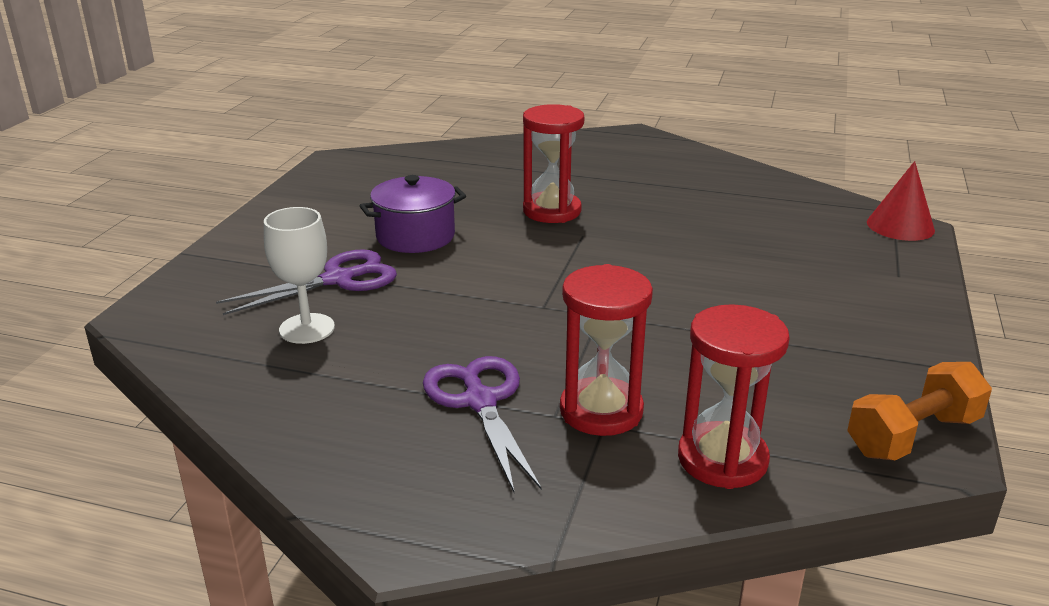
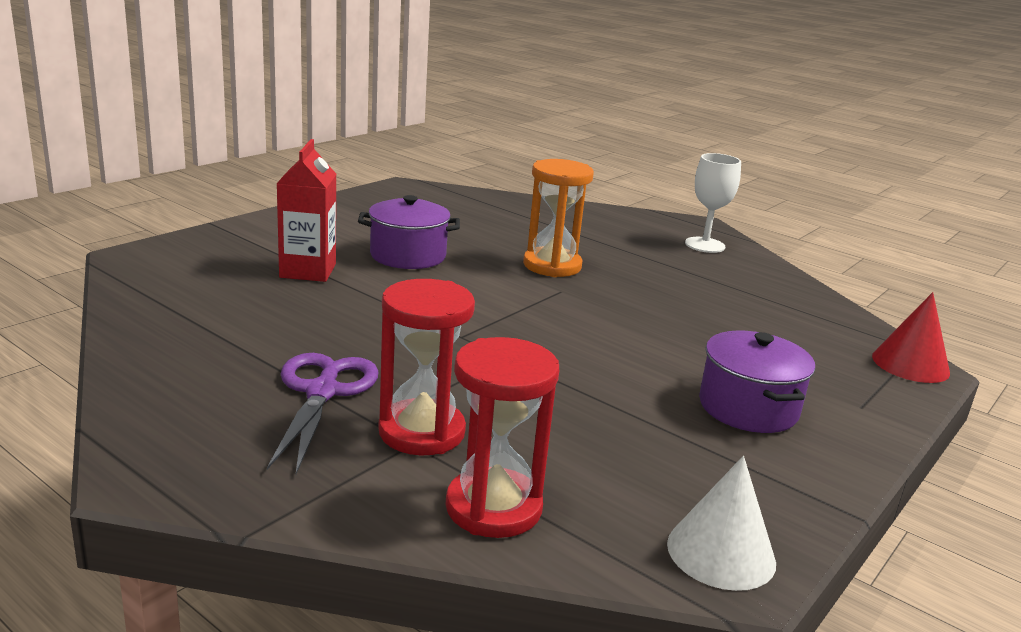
camera: 20 degrees right, 5 degrees down
(307, 328) = (242, 299): white goblet -> white goblet (705, 245)
(338, 280) = (308, 271): purple scissors -> red carton
(552, 211) = (552, 266): red hourglass -> orange hourglass
(823, 303) = (748, 408): none -> purple pot
(913, 435) = (721, 552): orange dumbbell -> white cone

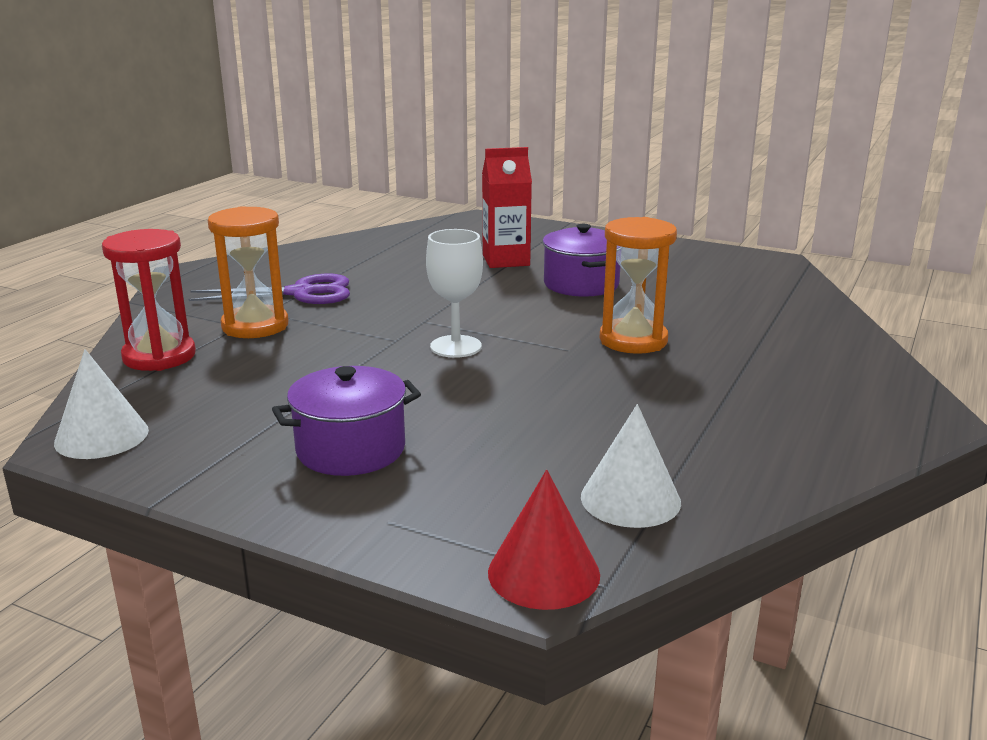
camera: 80 degrees right, 0 degrees up
(421, 432) = (255, 326): red hourglass -> orange hourglass
(705, 245) = (838, 422): white goblet -> white goblet (456, 346)
(813, 321) = (630, 499): none -> white cone

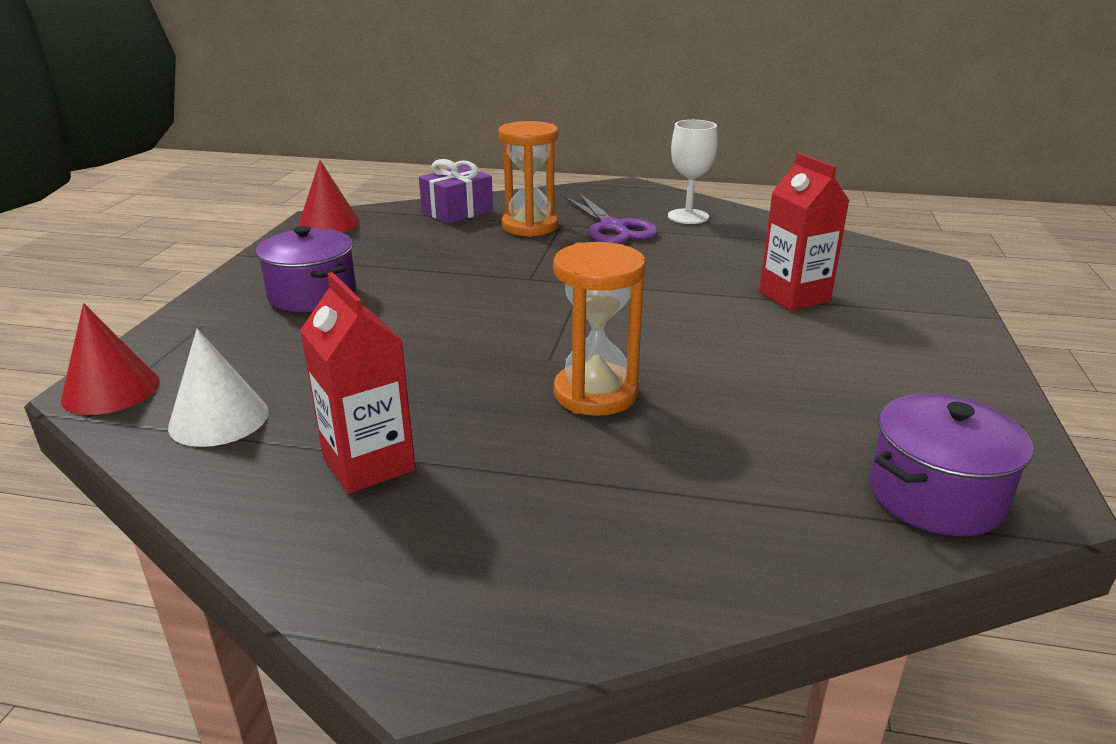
camera: 75 degrees right, 5 degrees up
(101, 436) = (329, 223): white cone -> red cone
(159, 356) = (457, 211): red hourglass -> purple gift
(456, 346) = (527, 304): white goblet -> white goblet (688, 216)
(581, 284) = (756, 347): purple pot -> purple pot (935, 496)
(721, 428) = (368, 464): none -> red carton

